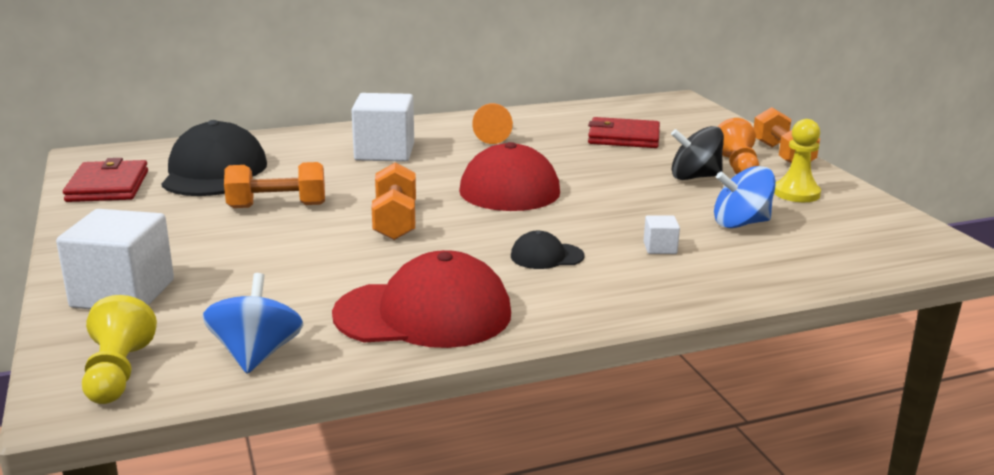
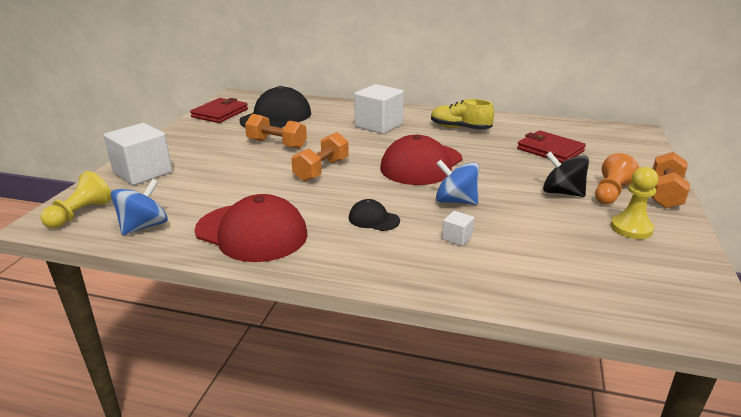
camera: 35 degrees right, 5 degrees up
(491, 135) = (460, 128): orange pawn -> yellow shoe
(740, 223) = (546, 238): blue spinning top -> blue spinning top (455, 201)

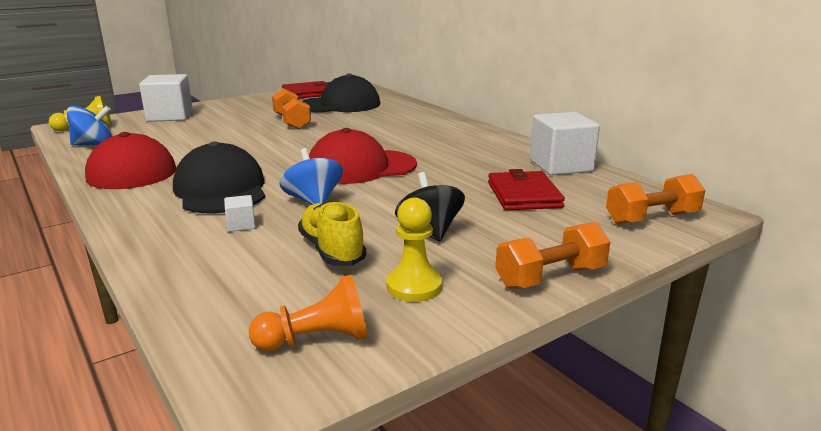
camera: 40 degrees right, 5 degrees down
(321, 170) = (275, 147): orange dumbbell -> orange dumbbell (651, 218)
(373, 219) = (220, 190): black cap -> black cap, size x2.13
(379, 125) = (405, 130): white cube -> white cube (561, 166)
(460, 128) = (477, 151): yellow shoe -> yellow shoe (332, 250)
(611, 193) = (483, 251): orange pawn -> orange pawn (316, 339)

